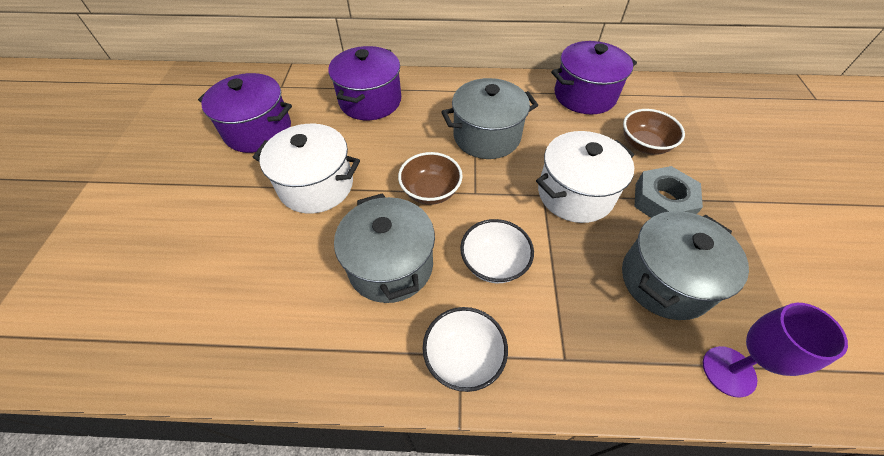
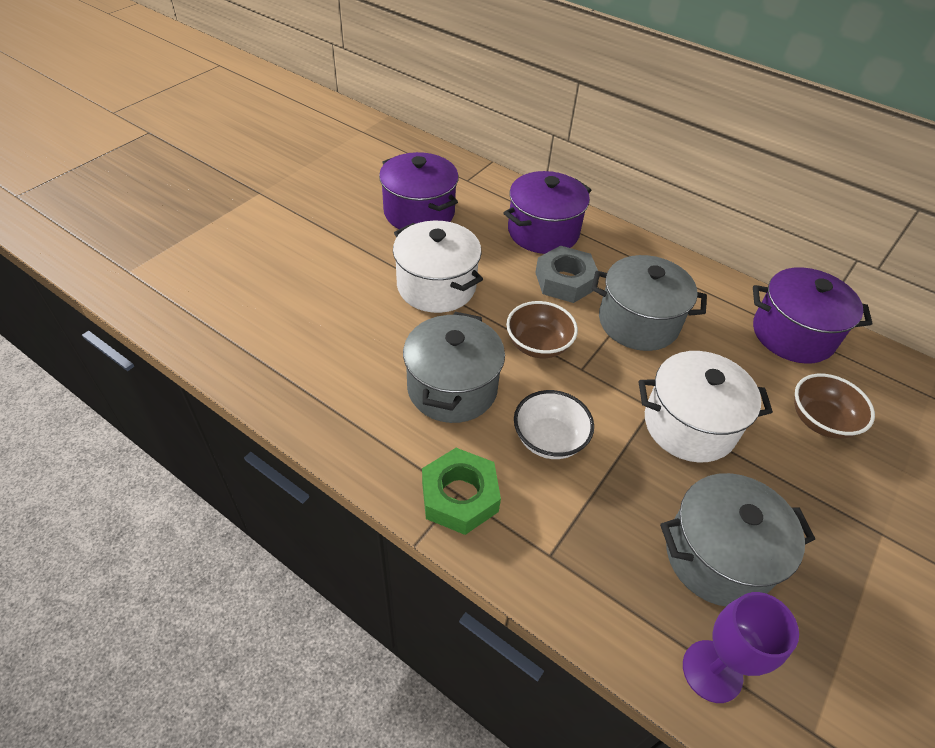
camera: 30 degrees right, 5 degrees down
(463, 357) = (459, 496): white bowl -> green nut
(663, 201) = (788, 486): grey nut -> grey nut (565, 281)

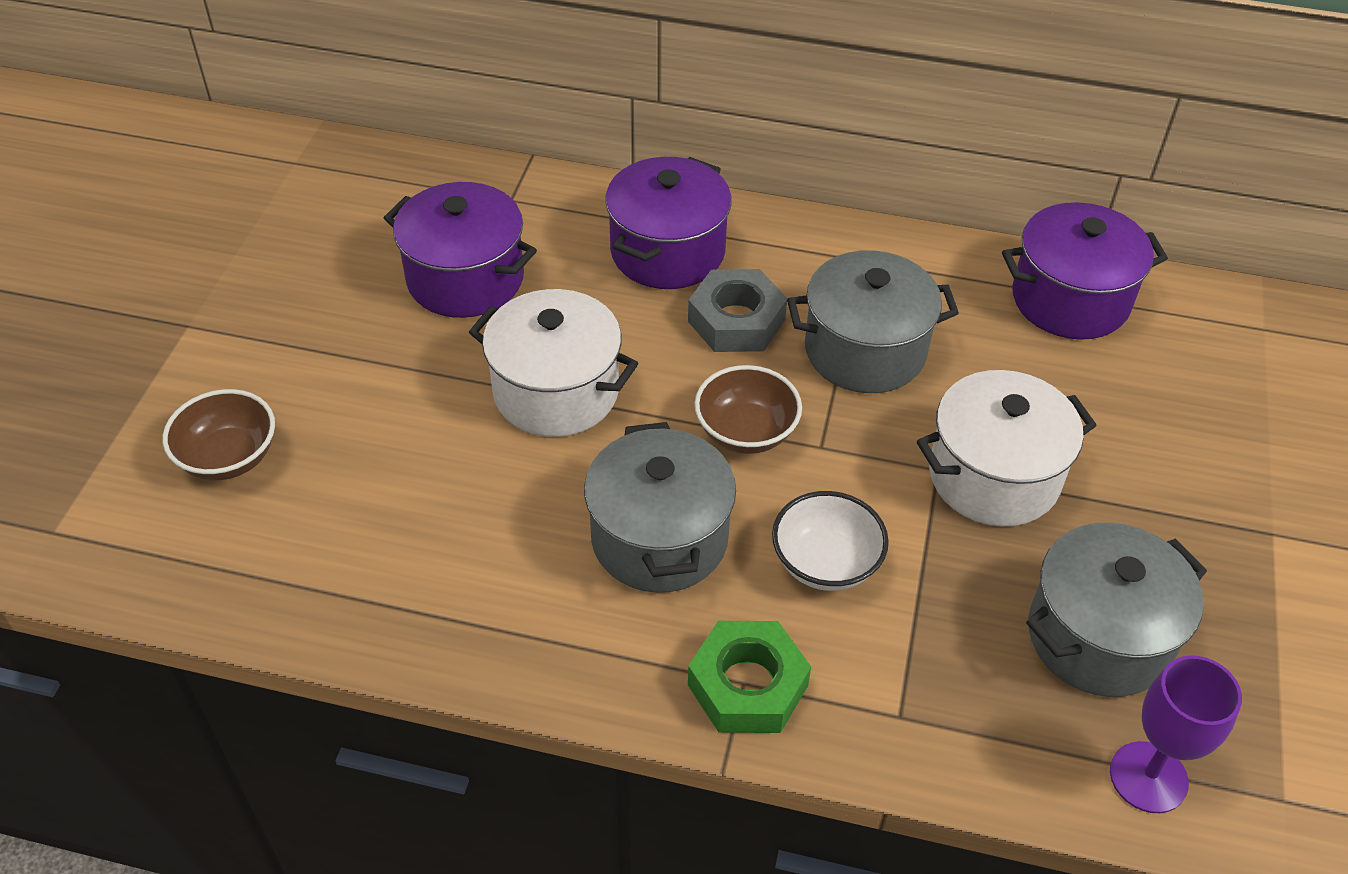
camera: 20 degrees left, 0 degrees up
(820, 420) = (1149, 411): brown bowl -> brown bowl (229, 457)

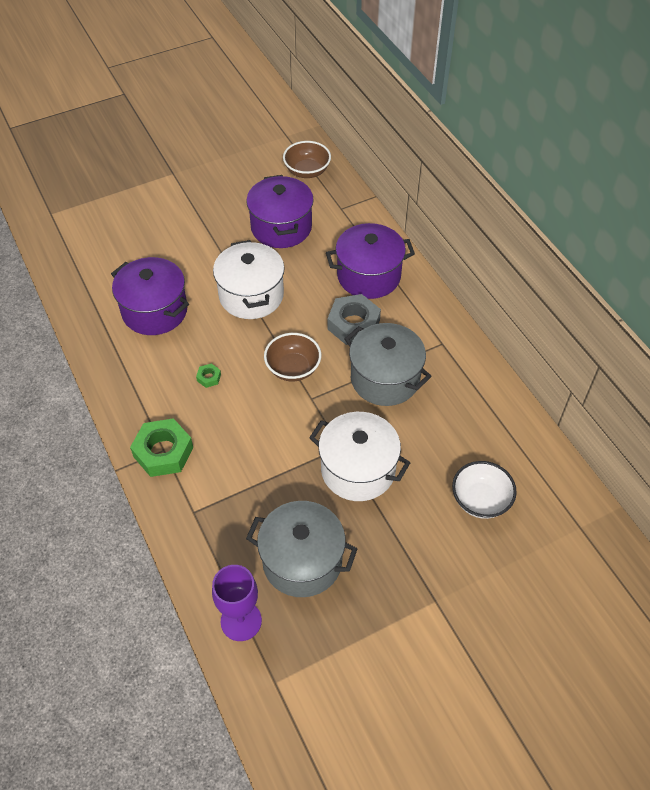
camera: 50 degrees right, 5 degrees up
(229, 457) = (124, 230): brown bowl -> brown bowl (307, 171)
(659, 538) = (209, 377): grey pot -> green nut
(825, 563) = (249, 439): white bowl -> white bowl (480, 500)
(1070, 299) = (507, 435): purple pot -> purple pot (155, 311)

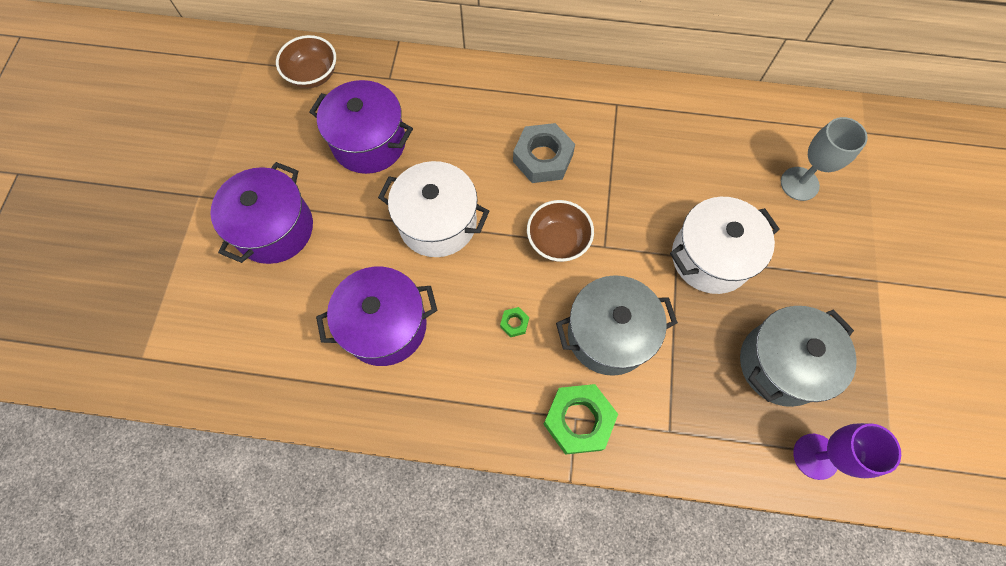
camera: 55 degrees left, 15 degrees up
(368, 276) = (494, 109): purple pot -> purple pot (275, 229)
(385, 378) = (624, 172): grey pot -> grey pot (608, 334)
(480, 500) = (799, 184): white bowl -> grey goblet

